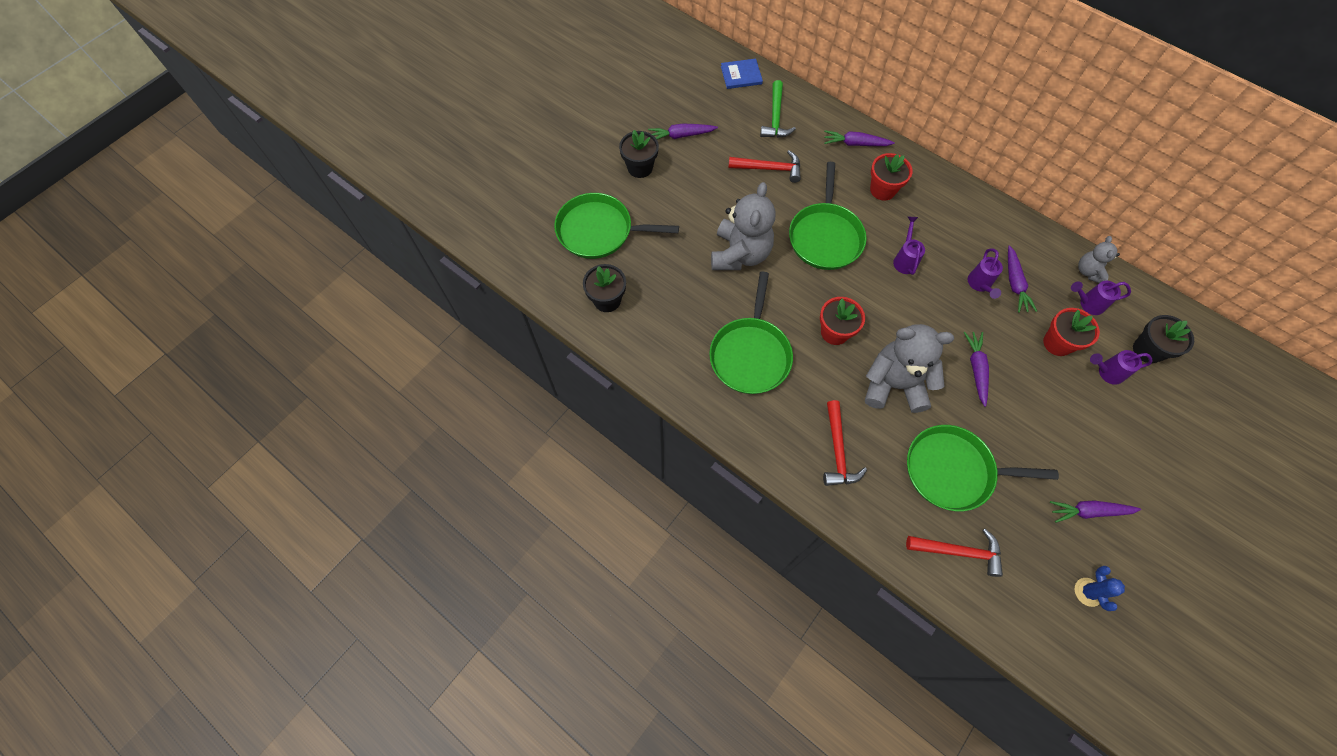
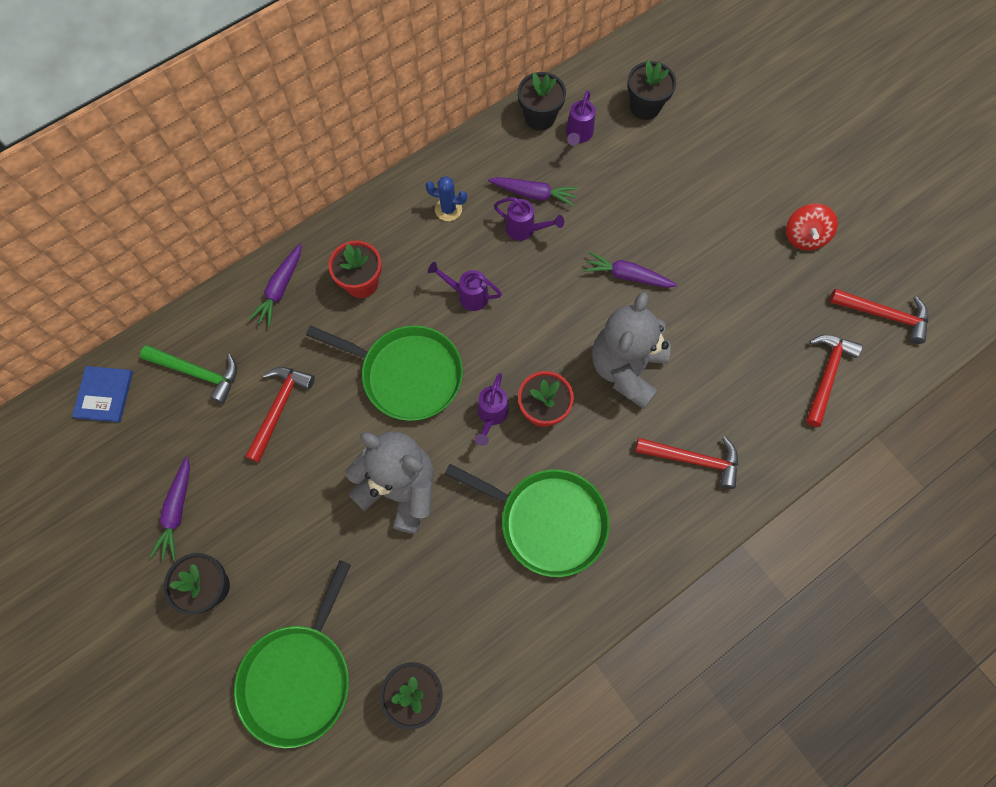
camera: 75 degrees left, 5 degrees up
(953, 471) = (739, 346): green pan -> none
(1043, 598) = (883, 315): none -> red hammer
(1057, 343) = (616, 184): red flower pot -> none
(1088, 271) = (539, 117): grey teddy bear -> black flower pot
(1088, 592) = (882, 273): blue cactus -> blue cactus (448, 209)
(1089, 511) = (804, 236): purple carrot -> red spinning top
(1106, 372) = (660, 154): purple watering can -> purple watering can (491, 416)

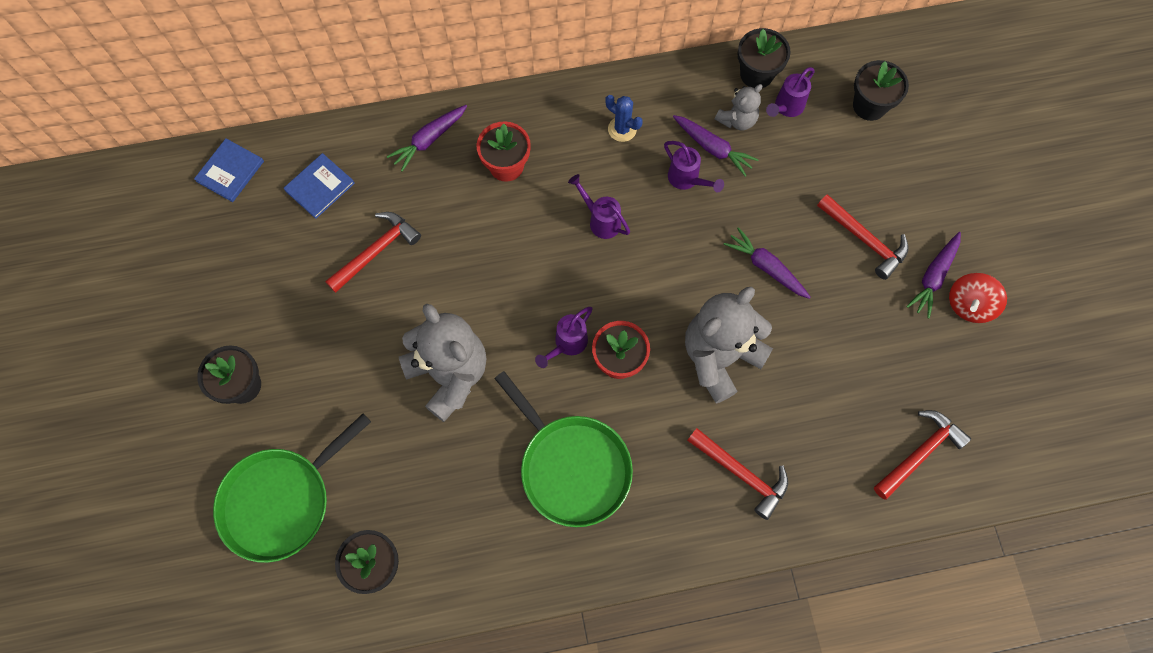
camera: 25 degrees right, 0 degrees up
(177, 511) = (245, 304): purple carrot -> purple carrot (933, 277)
(198, 373) = (319, 187): green hammer -> blue book
(407, 374) = (507, 271): green pan -> none
(542, 162) = (737, 120): none -> grey teddy bear
(883, 315) = (1012, 420): red hammer -> red hammer (864, 240)

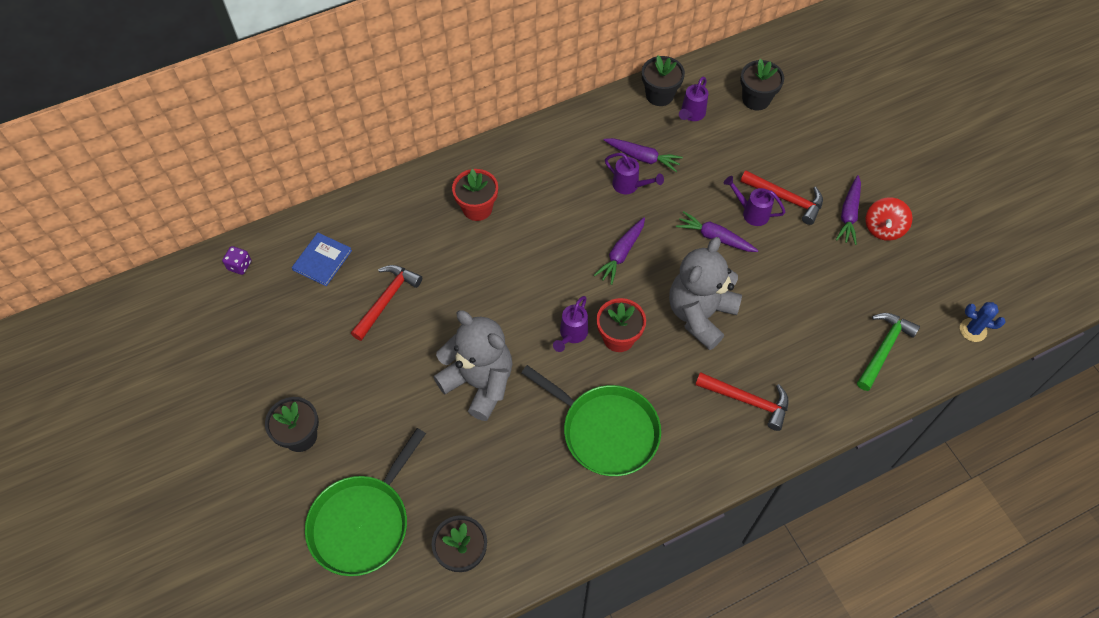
camera: 15 degrees left, 10 degrees down
(230, 171) = (239, 265): blue book -> purple dice
(429, 140) = (406, 203): purple carrot -> purple carrot (621, 254)
(600, 220) = (569, 232): purple watering can -> purple watering can (751, 212)
(622, 129) = (564, 159): blue cactus -> blue cactus (973, 330)
(737, 120) = (655, 132): grey teddy bear -> none
(920, 453) = (883, 349): red hammer -> green hammer

